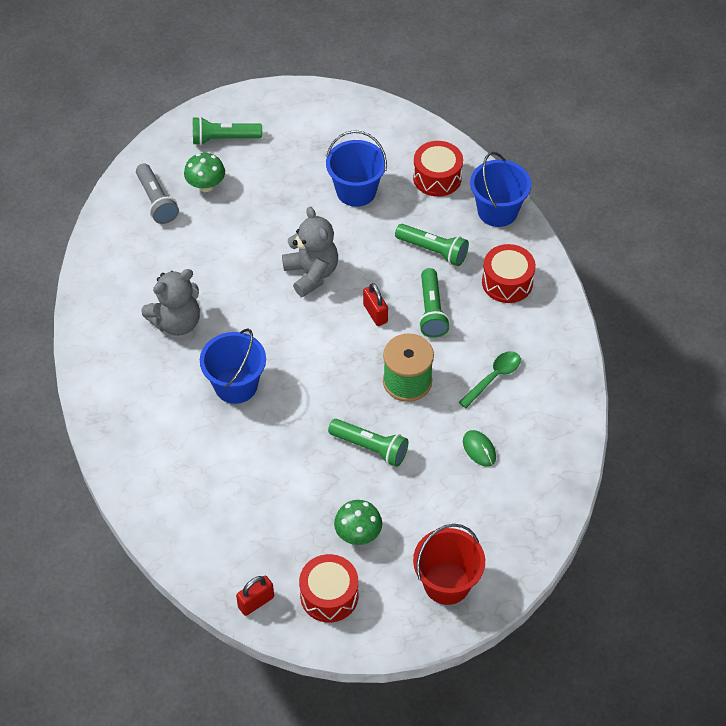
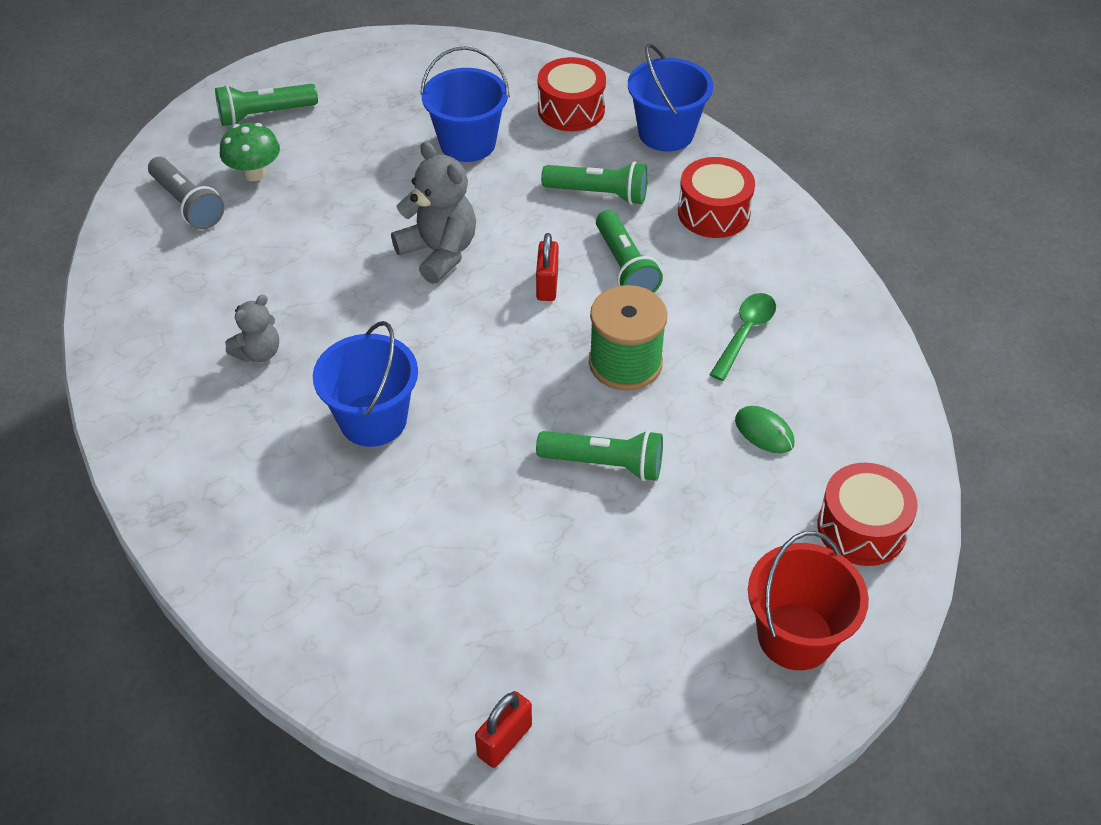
camera: 15 degrees left, 5 degrees down
(177, 322) = (258, 352): grey teddy bear -> grey teddy bear, size x0.60
(329, 595) = (619, 700): red drum -> red drum (861, 528)
(358, 534) = (631, 594): green mushroom -> none
(375, 313) = (547, 285): red padlock -> red padlock turned 45 degrees clockwise

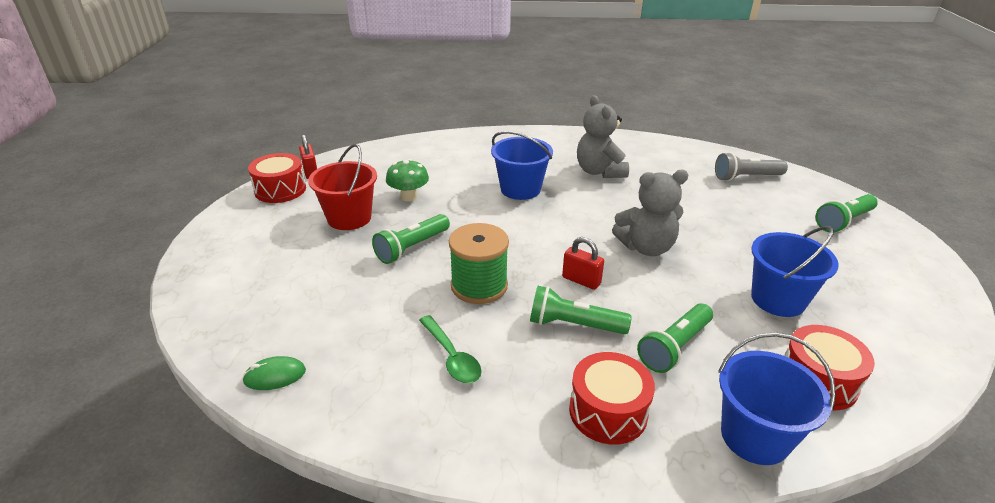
camera: 120 degrees right, 15 degrees down
(255, 173) = (771, 203): green mushroom -> green mushroom (409, 197)
(258, 352) = (599, 171): grey teddy bear -> grey teddy bear, size x1.68
(265, 115) = (844, 221): green flashlight -> green flashlight turned 135 degrees counterclockwise
(764, 432) = (360, 321): green mouse -> green mouse (275, 376)
(795, 636) = (232, 265): red bucket -> red bucket (349, 218)
(861, 528) = (246, 326): red drum -> red drum (280, 190)

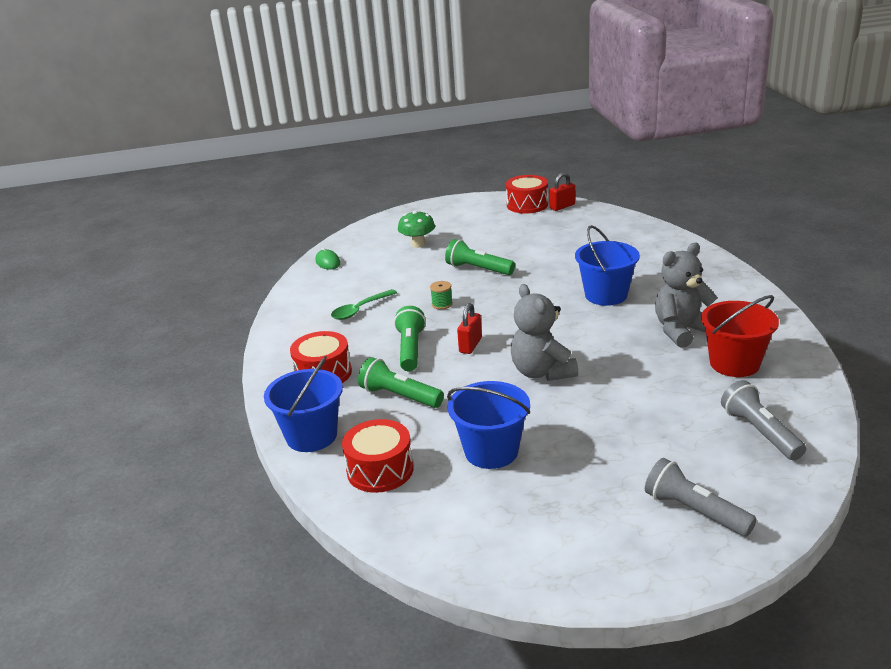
camera: 80 degrees right, 5 degrees down
(349, 218) = (504, 238): red bucket -> red bucket (734, 363)
(409, 197) = (553, 251): green mushroom -> green mushroom (418, 244)
(479, 286) = (442, 304): green spool -> green spool, size x0.45
(844, 221) = (695, 511): green flashlight -> grey flashlight

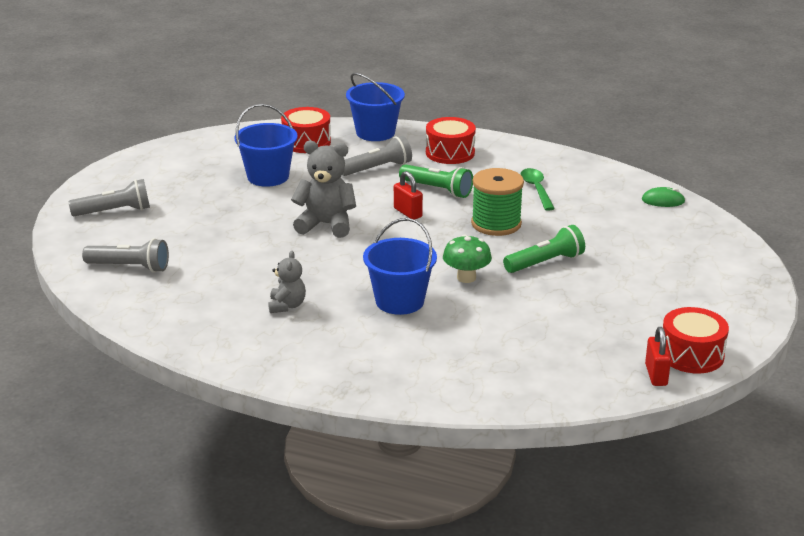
camera: 120 degrees right, 0 degrees up
(400, 396) = (377, 168): green flashlight -> grey flashlight
(418, 244) = (651, 253): green mushroom -> green mushroom (466, 278)
(442, 304) = (496, 224): green spool -> green spool, size x2.21
(682, 331) = (287, 306): grey teddy bear -> grey teddy bear, size x0.60
(734, 363) = (209, 302): red bucket -> none

